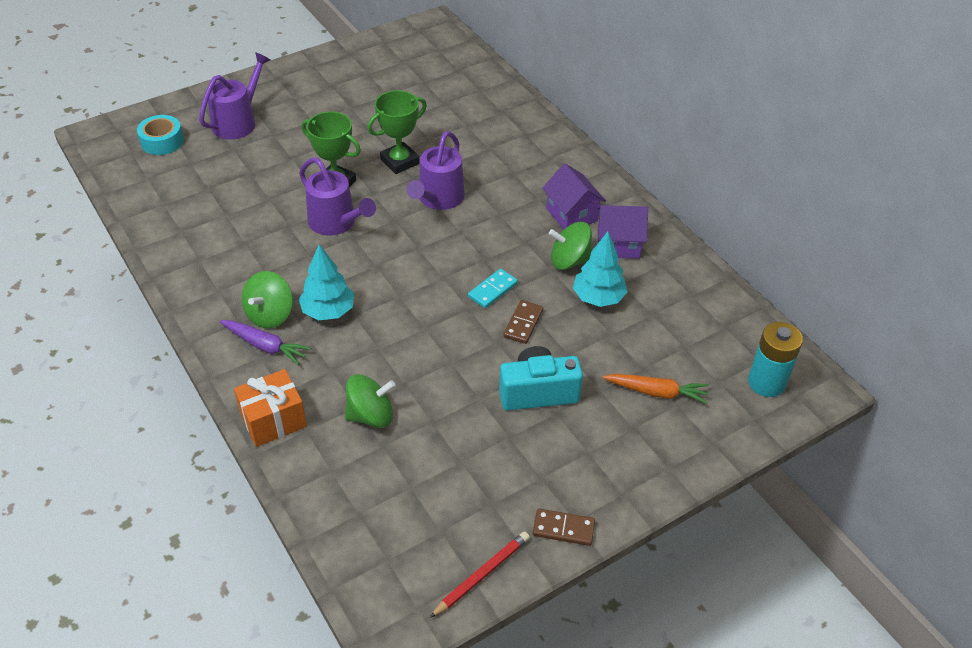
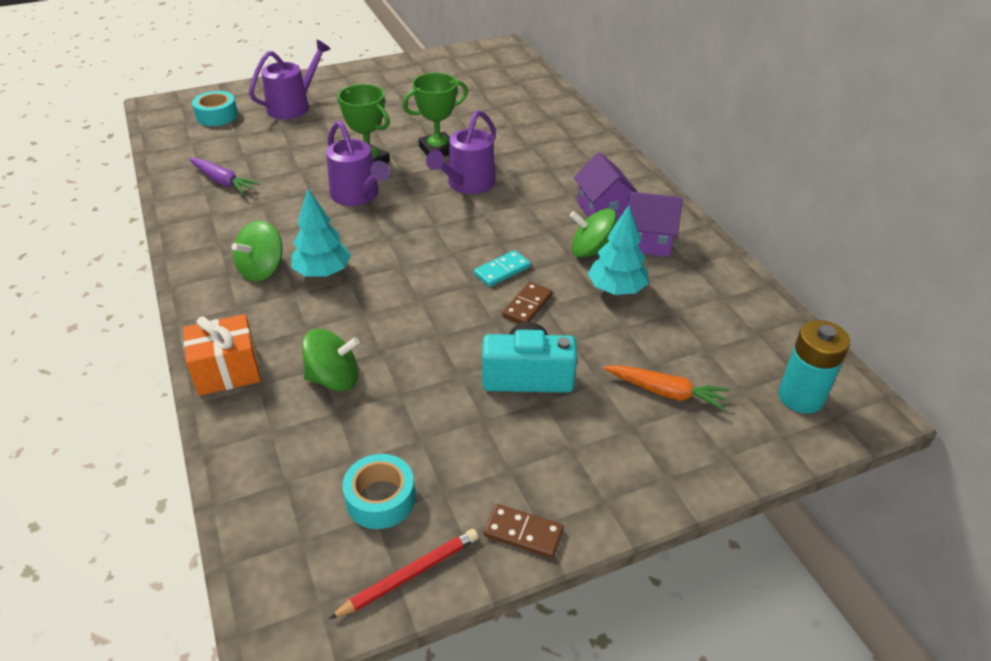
camera: 10 degrees right, 5 degrees down
(265, 346) = (246, 298): purple carrot -> purple carrot (223, 181)
(442, 517) = (380, 499): none -> turquoise tape

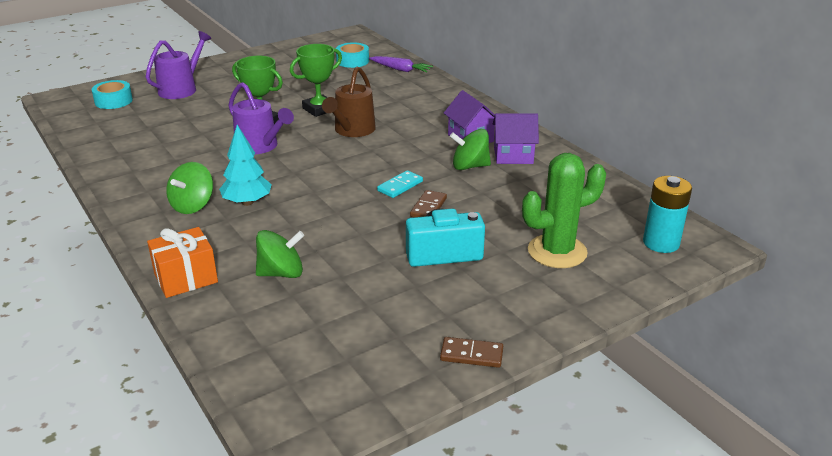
camera: 10 degrees left, 10 degrees down
(223, 181) = (135, 147): purple carrot -> purple carrot (401, 69)
(380, 499) = (347, 348): turquoise tape -> turquoise tape (352, 61)
(410, 575) = (388, 394): red pencil -> none
(467, 184) = (352, 130): purple watering can -> brown watering can
(616, 289) = (497, 189): turquoise tree -> none
(666, 392) = (557, 251): orange carrot -> green cactus

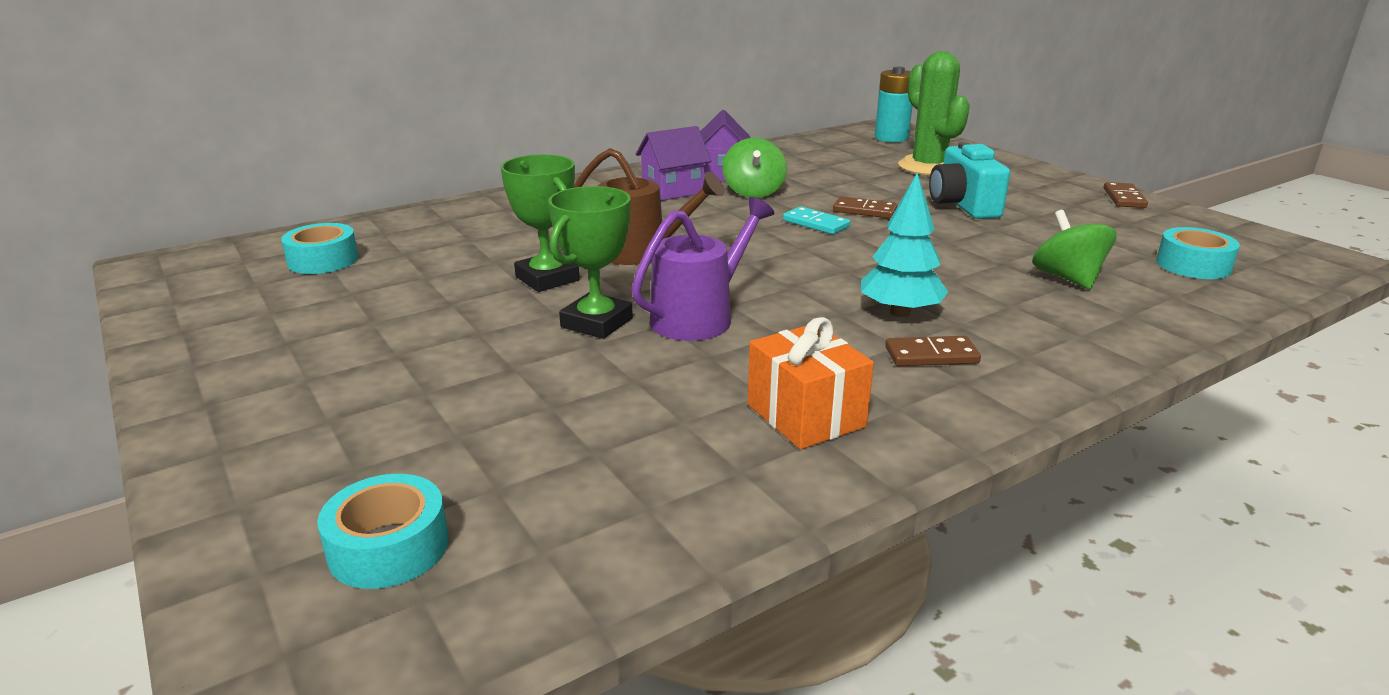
camera: 90 degrees left, 5 degrees down
(181, 89) = (359, 438): purple watering can -> none
(186, 278) = (1134, 337): orange gift -> orange gift (806, 415)
(192, 205) = (931, 355): green spinning top -> brown domino
(293, 343) = (1193, 265): none -> turquoise tape
(401, 69) = (397, 225): purple carrot -> none

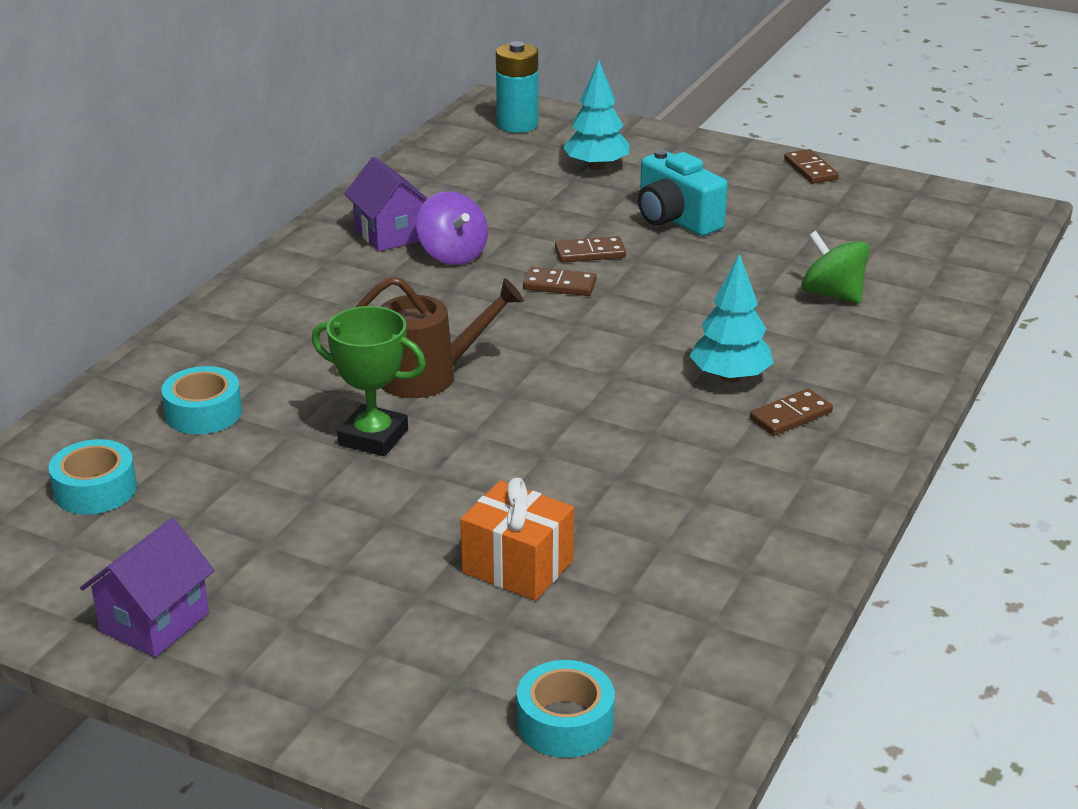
camera: 30 degrees left, 5 degrees up
(596, 323) = (483, 473): green trophy -> none
(673, 190) = (363, 275): purple house -> purple house (154, 622)
(699, 317) = (567, 437): purple watering can -> none
(753, 192) = (452, 254): green spinning top -> purple spinning top
(806, 415) = (747, 506): orange gift -> orange gift (518, 566)
(815, 224) = (559, 285): turquoise domino -> brown domino
(928, 167) = (596, 166): green cactus -> turquoise tree
(1193, 265) = (918, 248): turquoise tape -> turquoise tape (203, 413)

